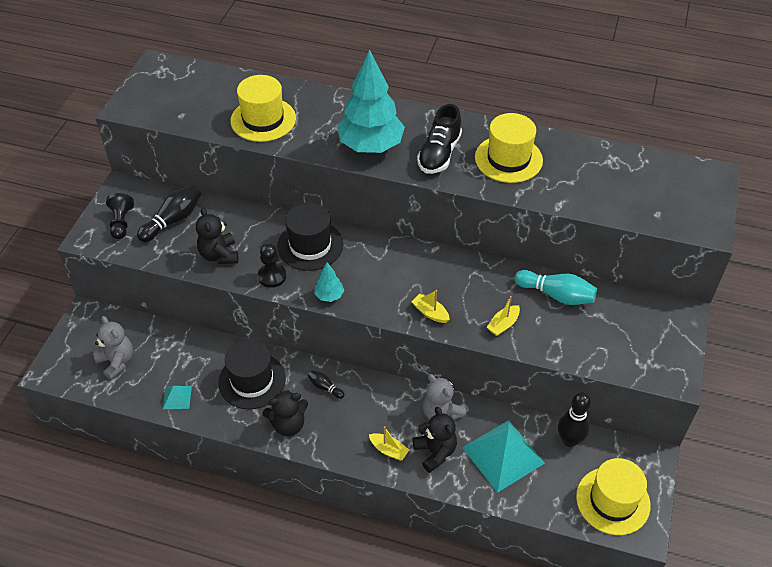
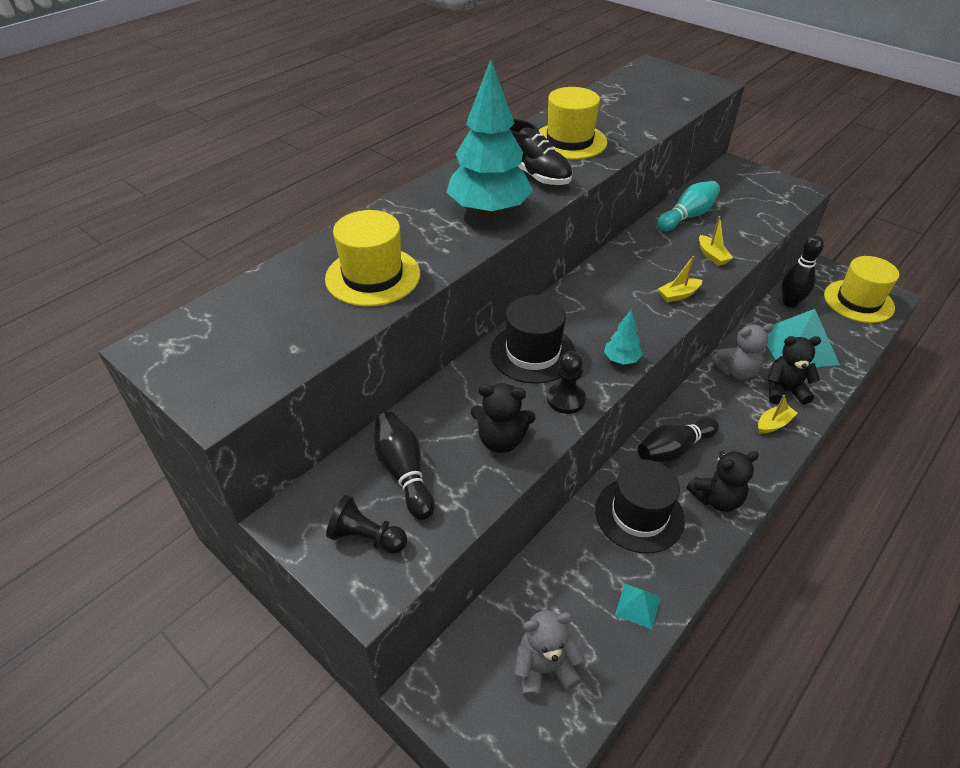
camera: 65 degrees left, 5 degrees down
(288, 424) = (716, 498): black teddy bear -> black teddy bear turned 60 degrees clockwise
(325, 387) = (673, 449): black bowling pin -> black bowling pin, size x1.90

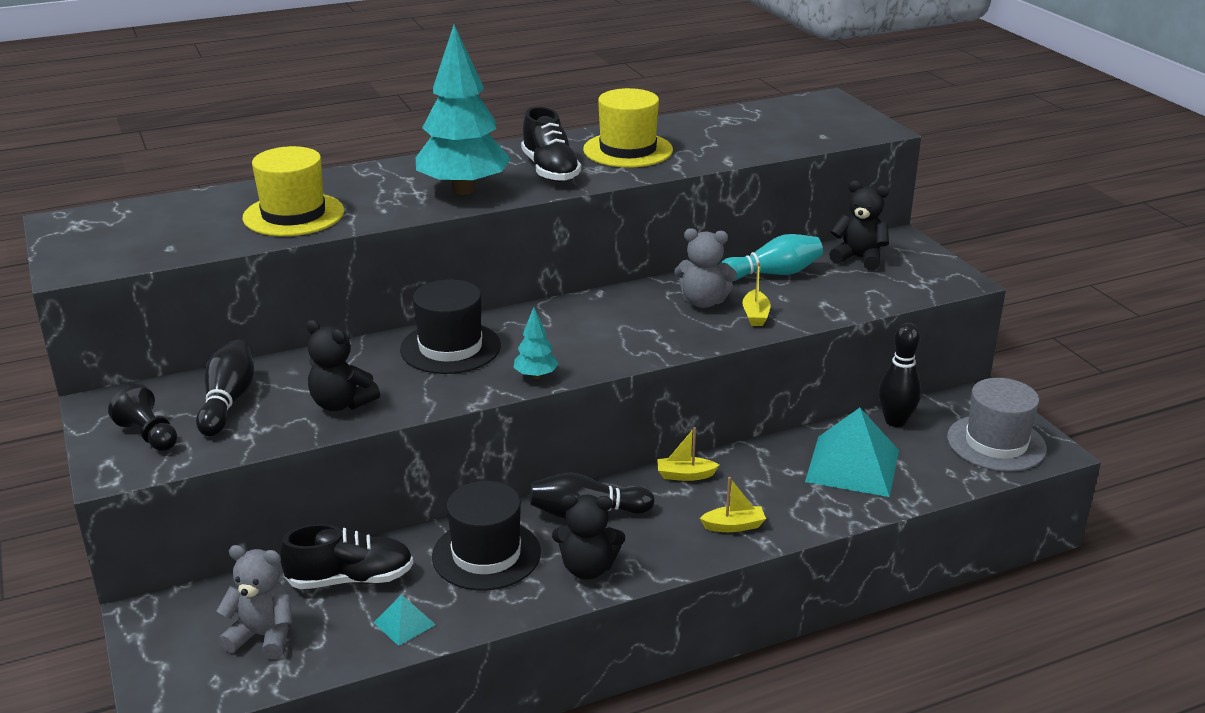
camera: 25 degrees right, 15 degrees down
(562, 580) = (350, 579): none -> black shoe
(566, 399) = (440, 391): black pawn -> none
(678, 295) = (669, 339): yellow boat -> yellow boat (685, 475)
(736, 371) = (744, 466): grey teddy bear -> grey teddy bear (703, 302)
(784, 390) = (784, 500): black teddy bear -> black teddy bear (859, 258)
(858, 301) = (996, 443): yellow hat -> grey hat

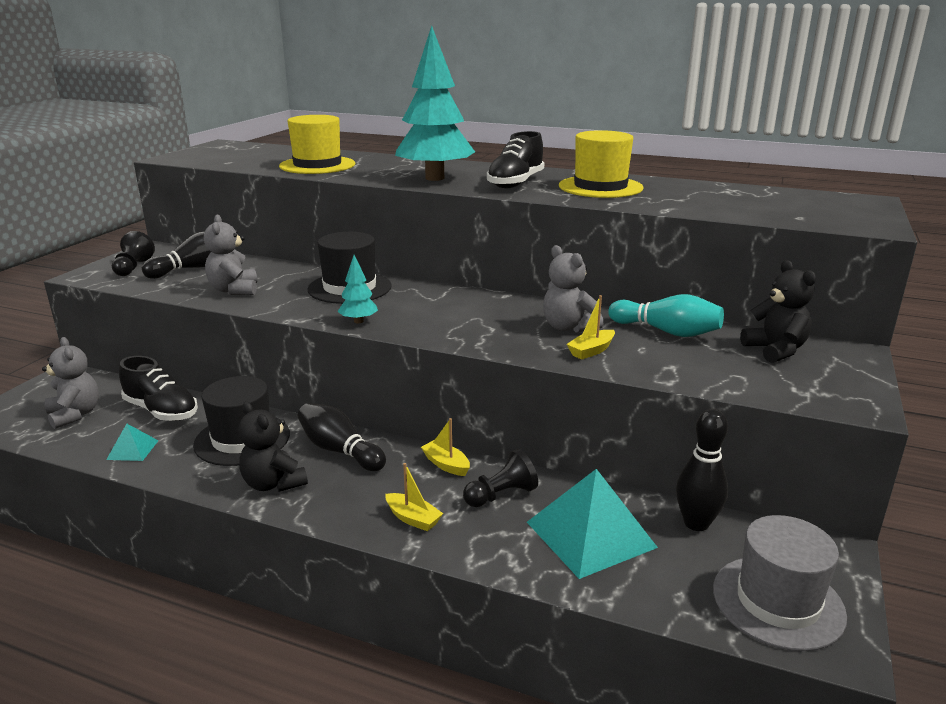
camera: 45 degrees right, 5 degrees down
(341, 404) = (234, 290): black teddy bear -> grey teddy bear
(759, 474) = (501, 495): none -> black pawn

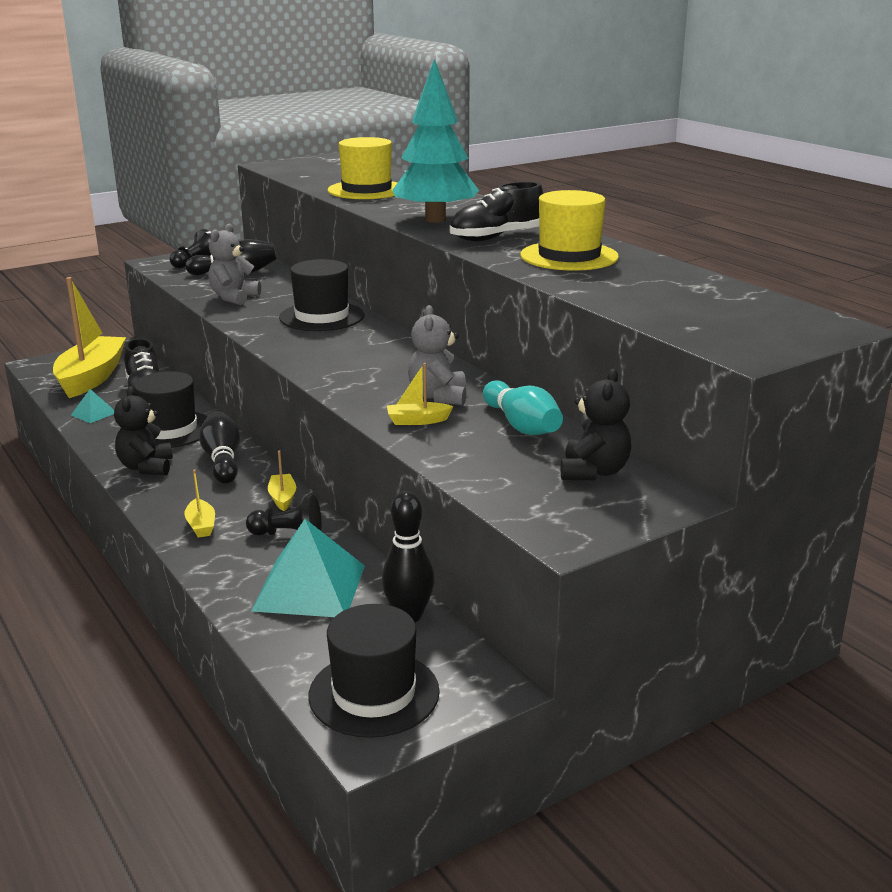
camera: 35 degrees right, 0 degrees up
(75, 414) = (91, 377): grey teddy bear -> yellow boat
(358, 321) = (279, 345): turquoise tree -> none
(778, 602) = (374, 693): grey hat -> black hat

